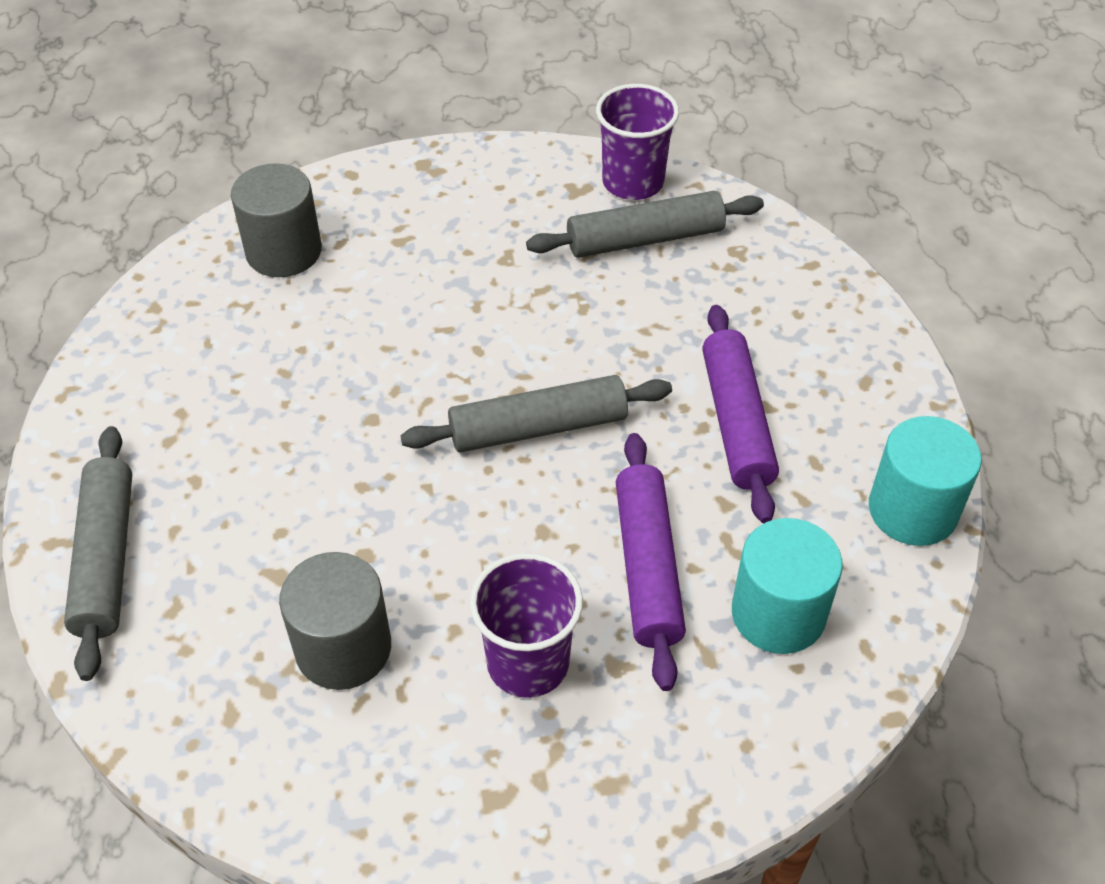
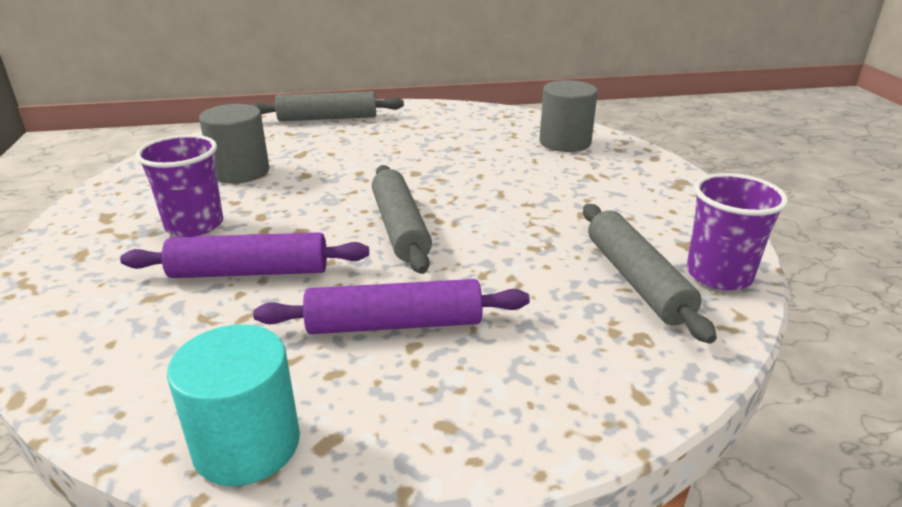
camera: 90 degrees right, 20 degrees down
(778, 613) = (169, 335): turquoise cylinder -> none

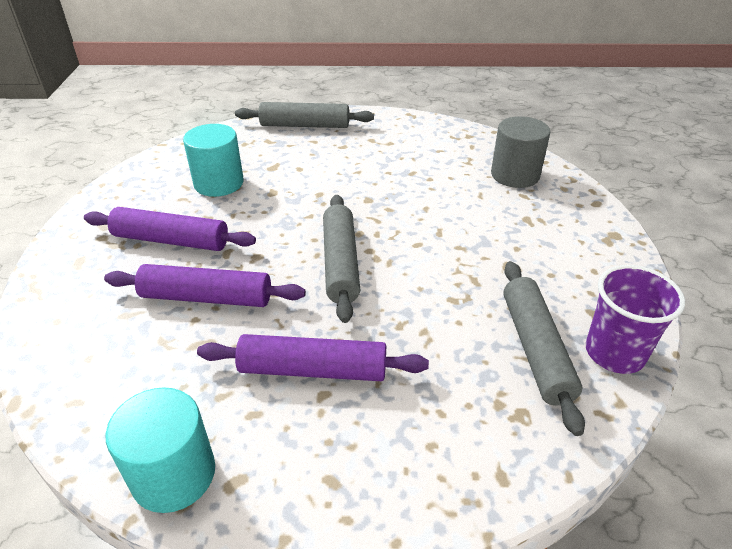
camera: 10 degrees right, 10 degrees up
(194, 225) = (171, 240): purple cup -> purple rolling pin
(240, 172) = (219, 183): grey cylinder -> turquoise cylinder

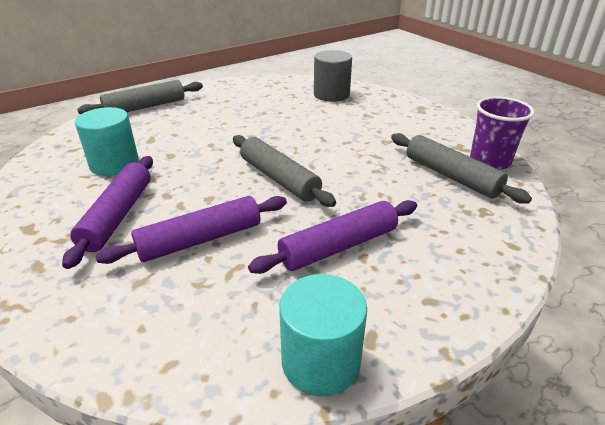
camera: 35 degrees left, 5 degrees down
(171, 240) = (118, 215): purple rolling pin -> purple rolling pin turned 60 degrees counterclockwise

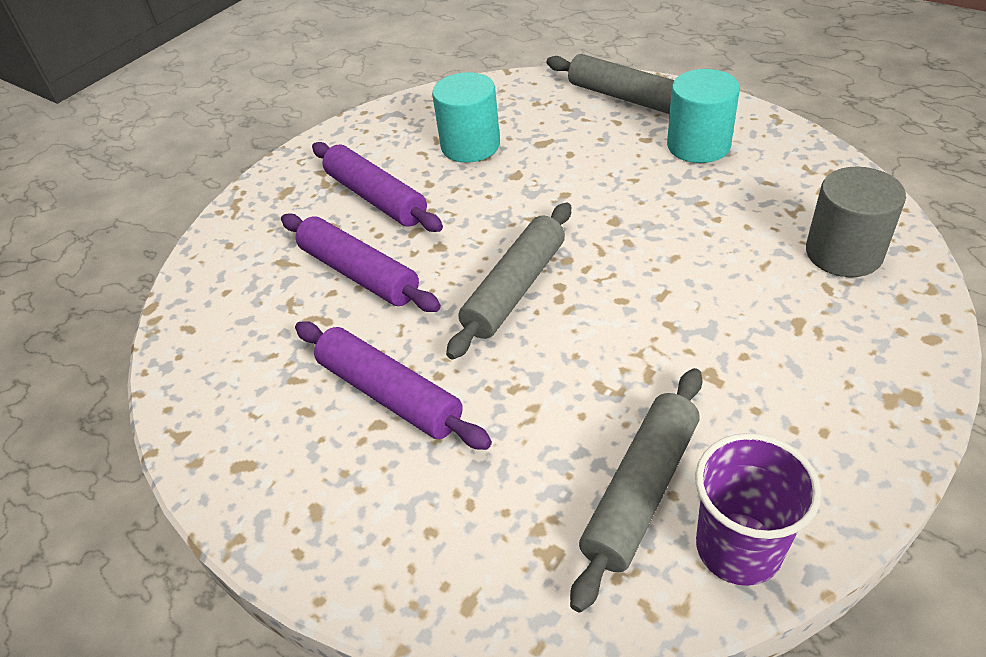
camera: 75 degrees right, 10 degrees up
(118, 215) = (376, 198): purple rolling pin -> purple rolling pin turned 60 degrees clockwise
(320, 361) = (206, 431): turquoise cylinder -> turquoise cylinder (698, 145)

